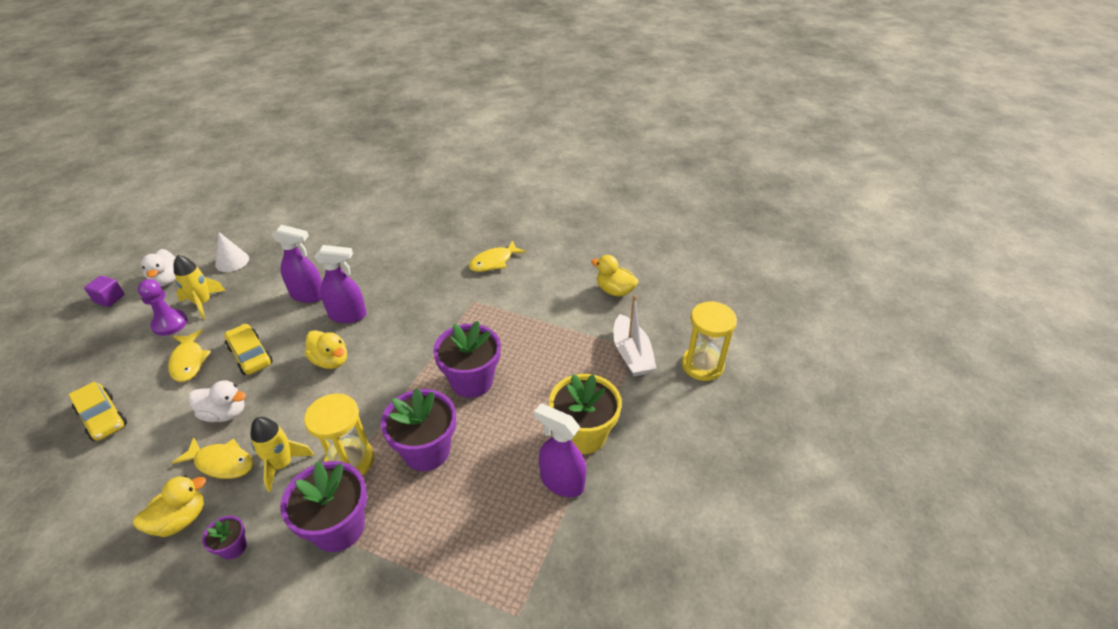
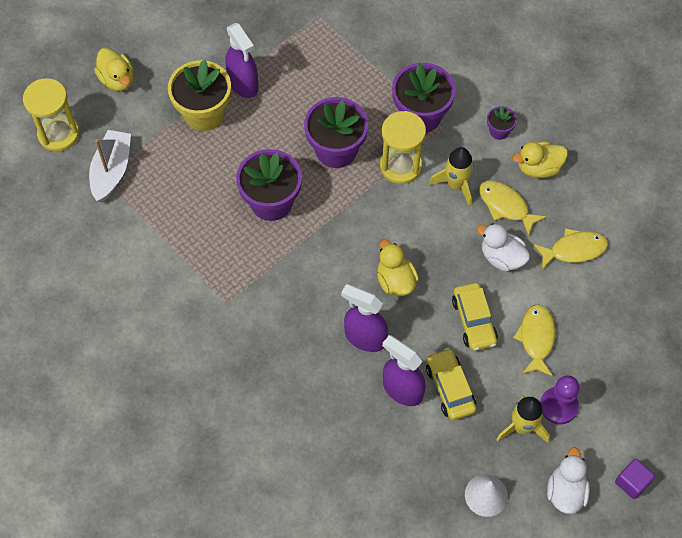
camera: 155 degrees left, 20 degrees up
(103, 418) = (613, 297): yellow car -> yellow car (450, 388)
(494, 262) = (175, 355): yellow fish -> yellow fish (574, 250)
(614, 290) = (72, 254): yellow duck -> yellow duck (117, 80)

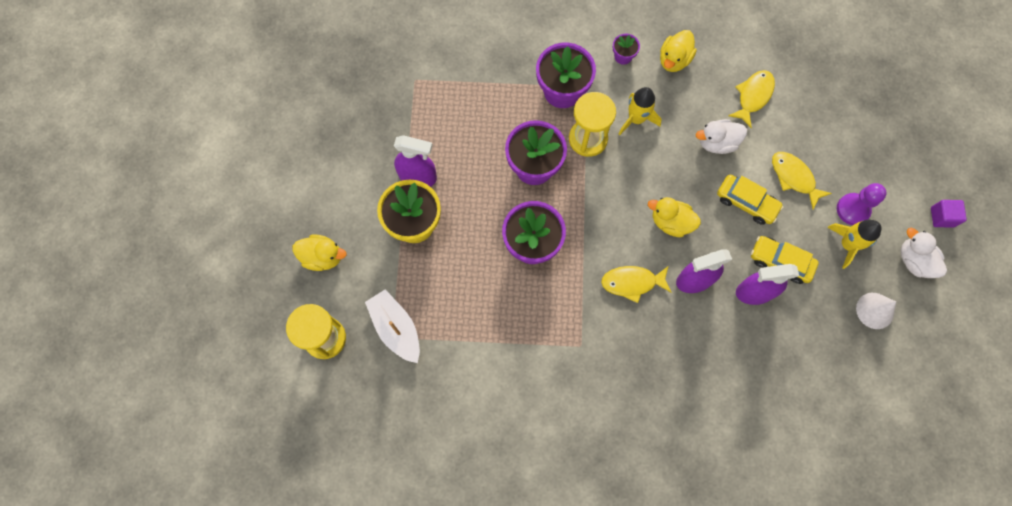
camera: 45 degrees left, 10 degrees up
(505, 206) = (682, 105): yellow fish -> yellow fish (632, 282)

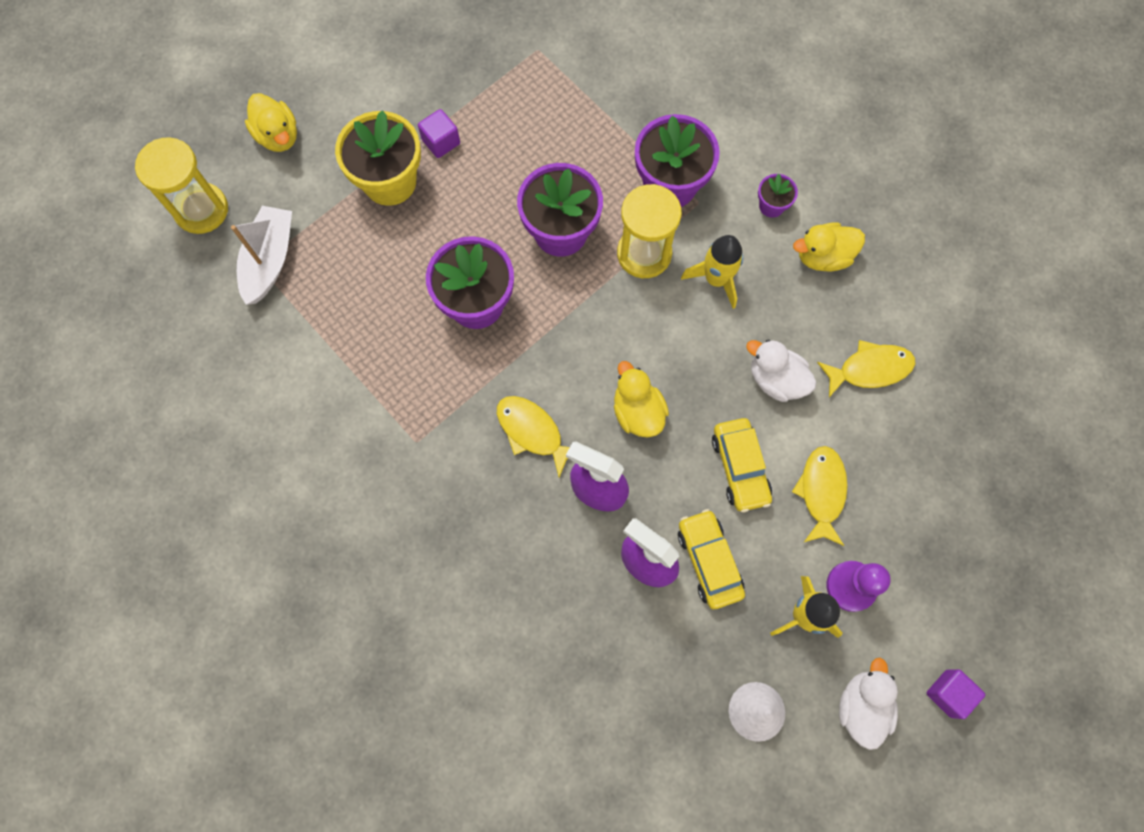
camera: 45 degrees right, 0 degrees up
(418, 177) = (441, 142): purple spray bottle -> purple cube

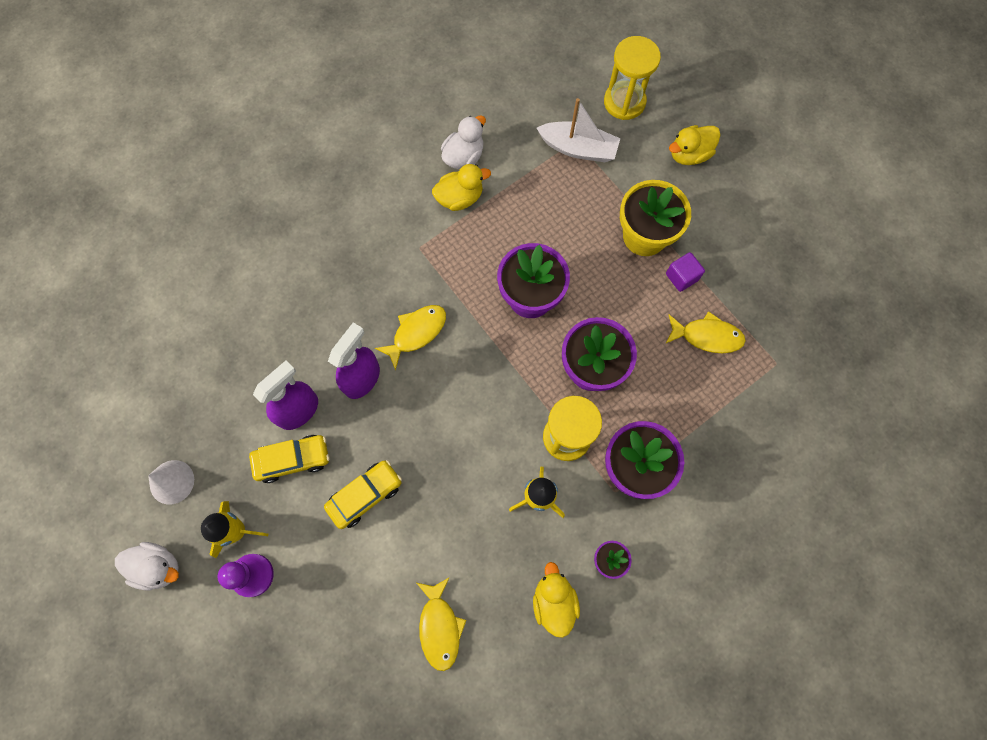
camera: 95 degrees right, 0 degrees up
(637, 412) = (423, 416): yellow duck -> yellow duck (460, 198)
(740, 468) = (365, 495): yellow car -> yellow car turned 150 degrees clockwise
(776, 379) = (439, 538): white duck -> white duck (464, 157)
(821, 492) = (335, 563): yellow fish -> yellow fish (707, 336)
(948, 693) = (152, 643): purple cube -> none

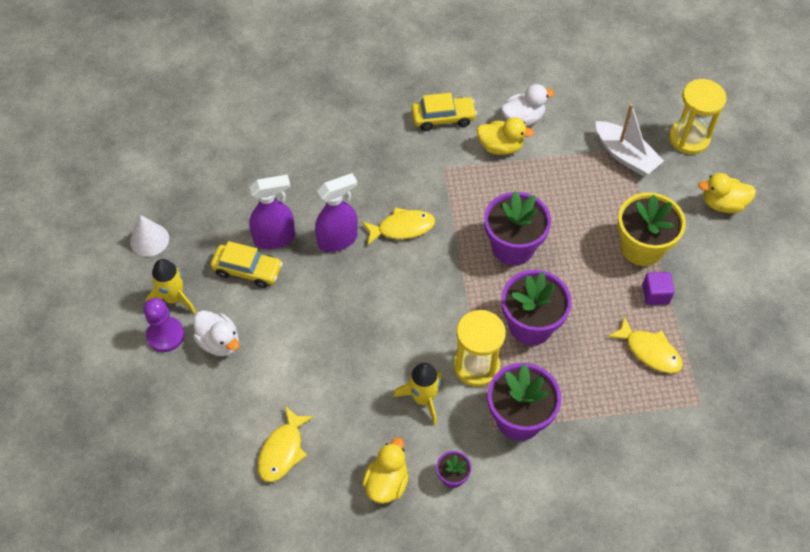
camera: 30 degrees right, 15 degrees down
(158, 567) = (102, 293): white duck -> white duck (219, 342)
(365, 495) = (286, 324): yellow car -> yellow car (443, 118)

